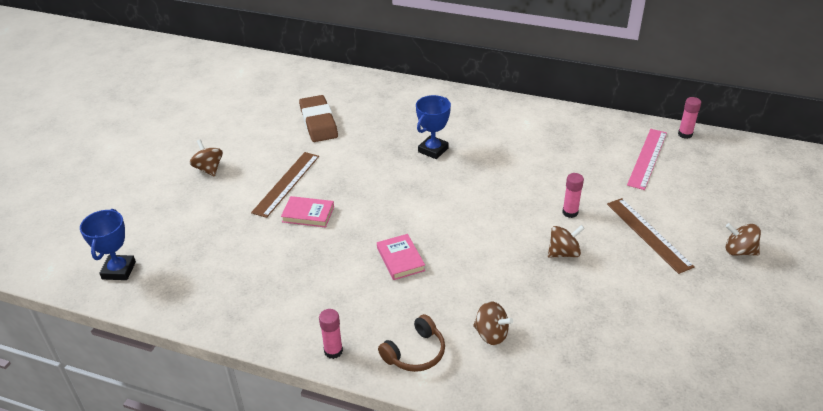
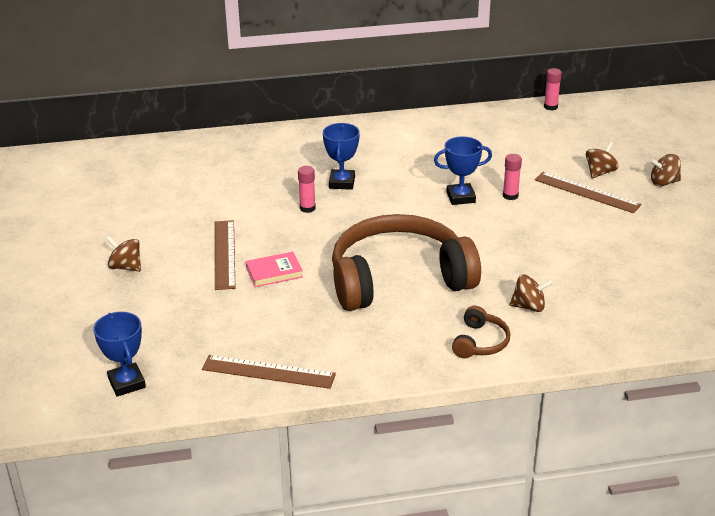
camera: 30 degrees left, 5 degrees down
(222, 305) = (268, 372): none -> brown ruler
(318, 122) = (201, 192): brown eraser -> none
(333, 351) = (409, 367): pink glue stick -> pink glue stick (307, 208)
(400, 259) = (398, 279): pink book -> brown headphones
(523, 198) = (460, 197): none -> blue trophy
(563, 253) = (532, 228): brown spinning top -> brown spinning top (600, 172)
(647, 158) = (536, 134): pink ruler -> none

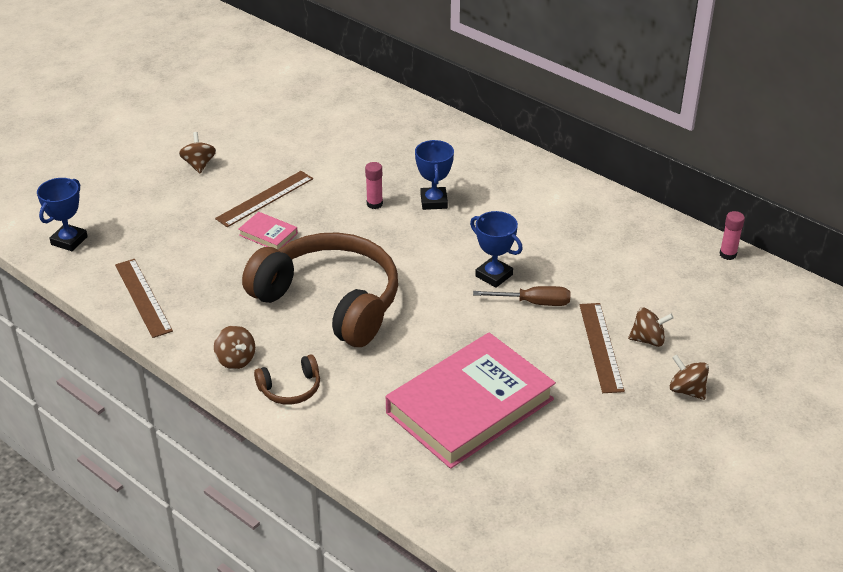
camera: 50 degrees right, 5 degrees up
(342, 183) = (434, 201): blue trophy -> blue trophy turned 60 degrees counterclockwise
(510, 196) = (533, 303): pink glue stick -> brown screwdriver
(529, 306) = (372, 393): brown spinning top -> brown spinning top (236, 360)
(589, 270) = (470, 406): none -> pink book

